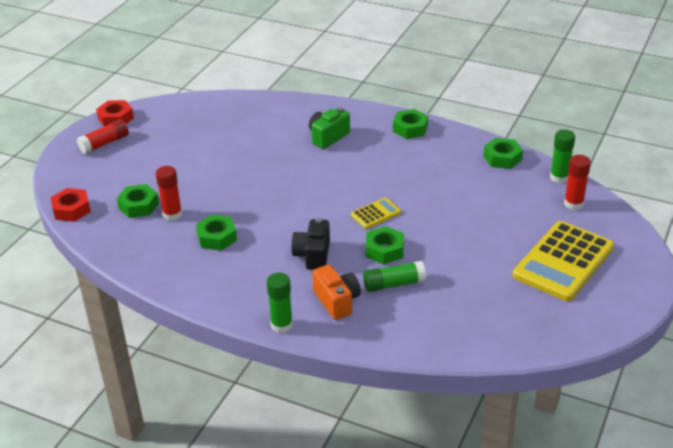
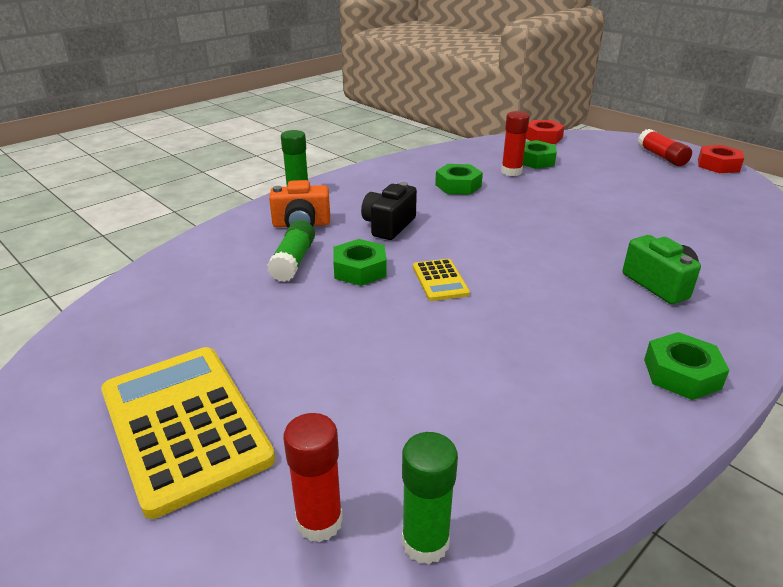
camera: 110 degrees right, 5 degrees down
(313, 255) = (388, 226): black camera -> black camera turned 90 degrees counterclockwise
(502, 158) = (541, 470): green nut -> none

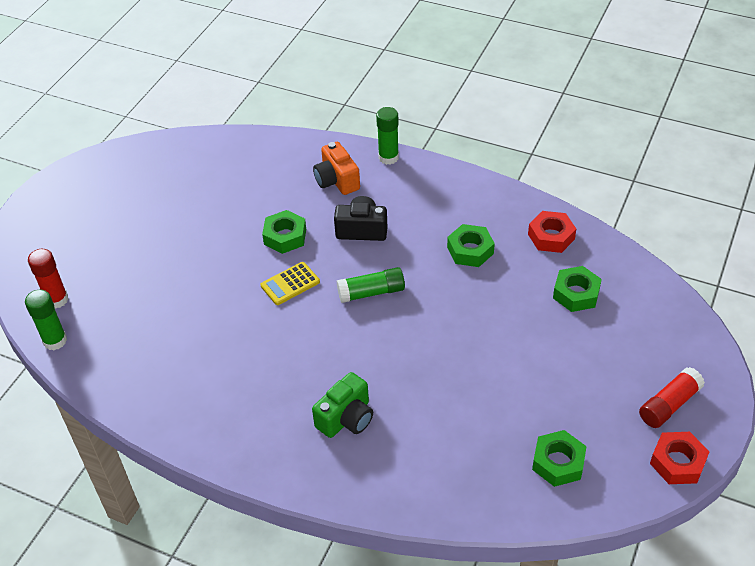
camera: 70 degrees right, 15 degrees up
(184, 425) = (102, 225): yellow calculator -> none
(293, 261) = (280, 198): green glue stick -> green glue stick (371, 292)
(511, 172) = (530, 281): red glue stick -> none
(543, 137) = (656, 287): red nut -> red nut (551, 236)
(681, 374) = (226, 436): green nut -> green nut (558, 462)

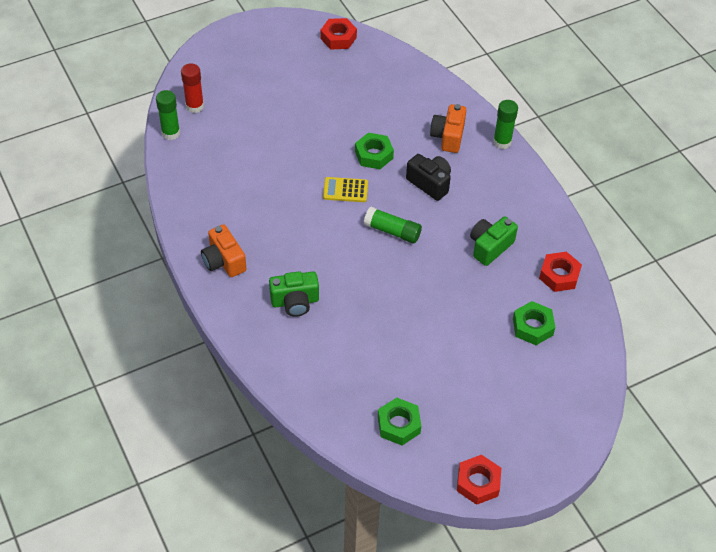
camera: 35 degrees right, 5 degrees up
(146, 155) = (338, 38): none -> red nut
(235, 428) = (224, 261): none -> orange camera
(470, 250) = (490, 247): green nut -> green camera
(669, 405) = (514, 444): red glue stick -> none

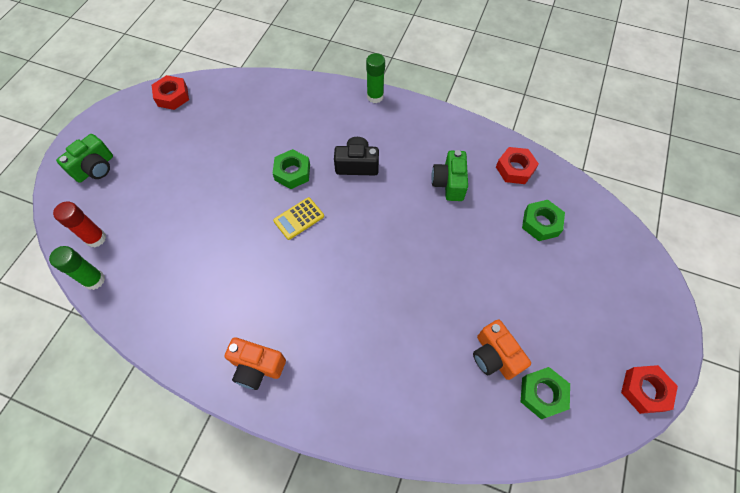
camera: 40 degrees left, 10 degrees up
(295, 302) = (354, 353): green camera -> green camera (95, 168)
(392, 231) = (369, 225): green glue stick -> none
(448, 136) = (333, 119): orange camera -> orange camera (494, 356)

